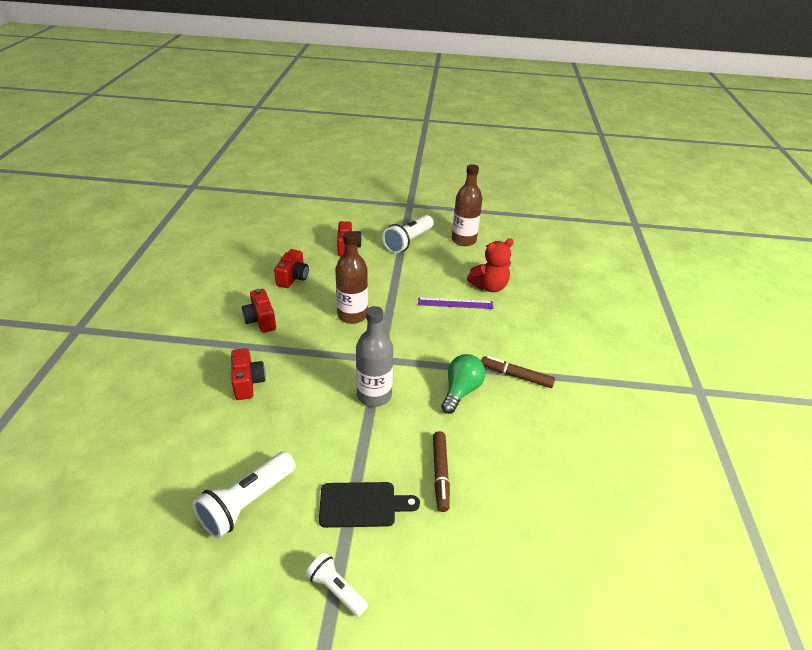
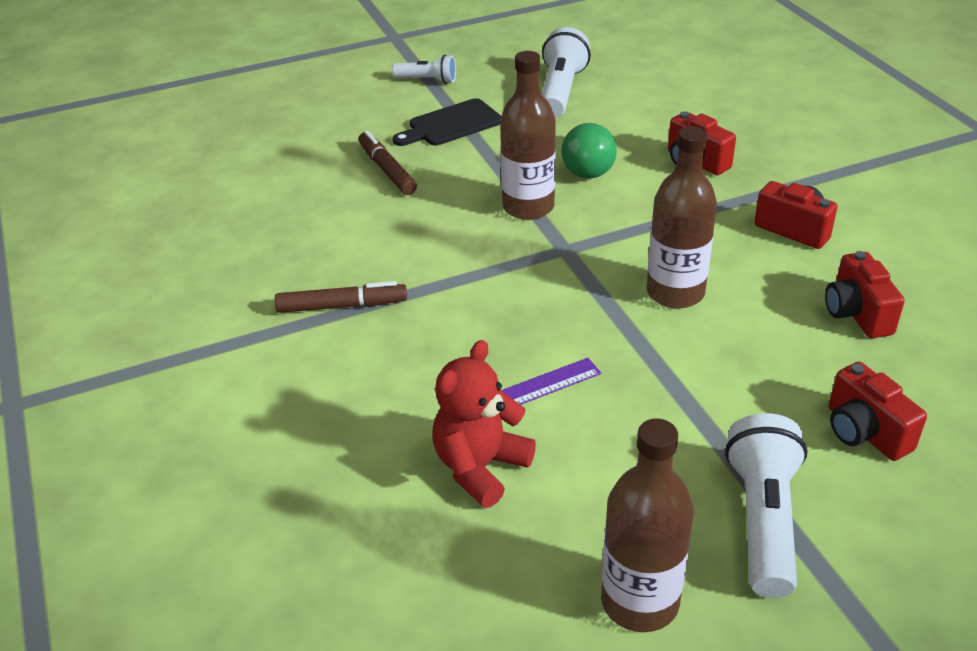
camera: 155 degrees right, 0 degrees up
(374, 395) = (528, 207): grey bottle -> brown bottle
(461, 391) = (415, 255): green light bulb -> green light bulb (587, 167)

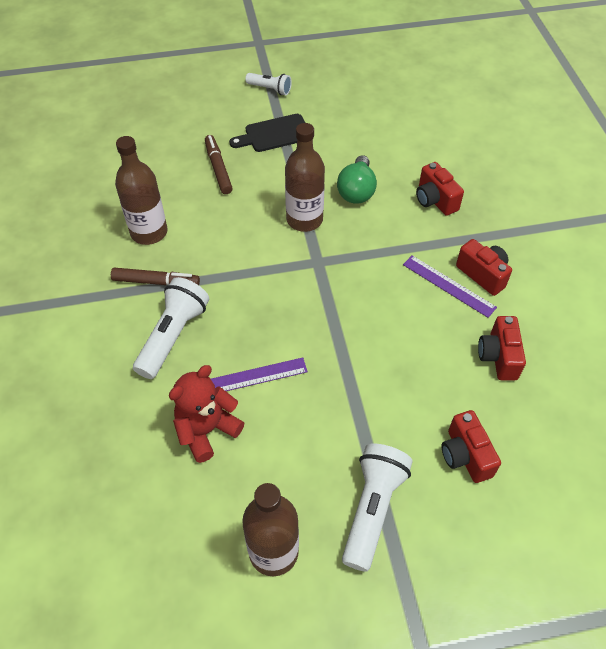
camera: 10 degrees right, 15 degrees up
(560, 91) = (361, 116): white flashlight -> white flashlight (173, 336)
(675, 293) = (380, 314): brown bottle -> brown bottle (149, 232)
(754, 248) = (448, 286): none -> purple ruler

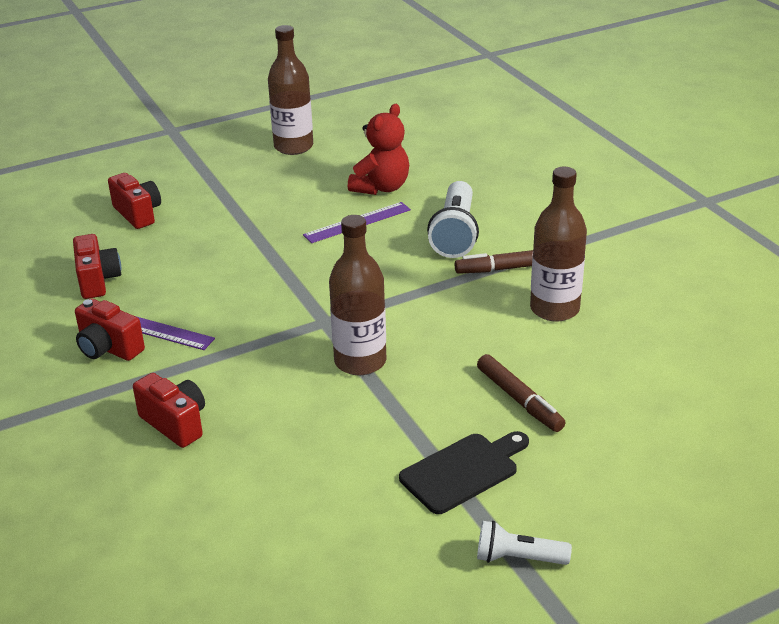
camera: 165 degrees right, 20 degrees down
(356, 191) = (297, 412): green light bulb -> none
(372, 509) = (219, 175): white flashlight -> none

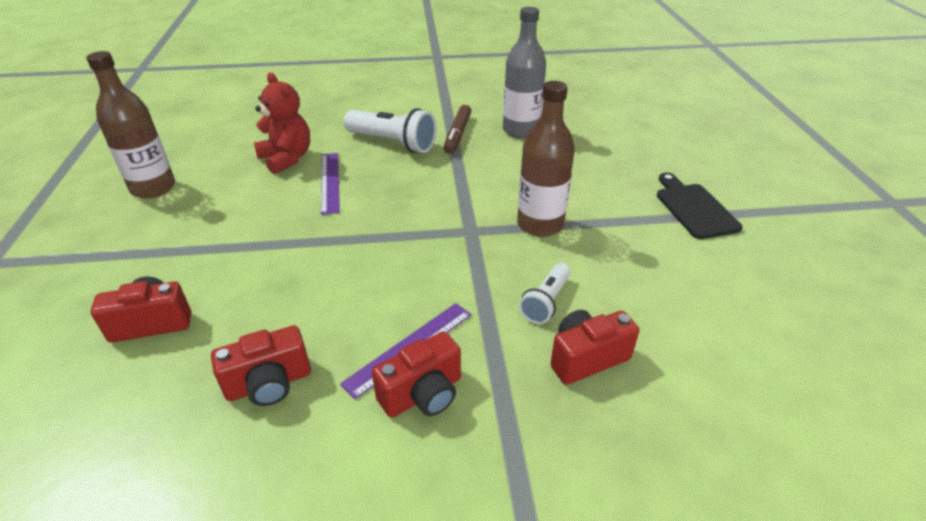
camera: 70 degrees left, 5 degrees up
(98, 280) = (269, 384): red camera -> red camera turned 150 degrees clockwise
(518, 558) = (788, 208): white flashlight -> white flashlight (546, 302)
(519, 400) = (619, 168): brown marker -> none
(554, 309) = (521, 130): brown bottle -> grey bottle

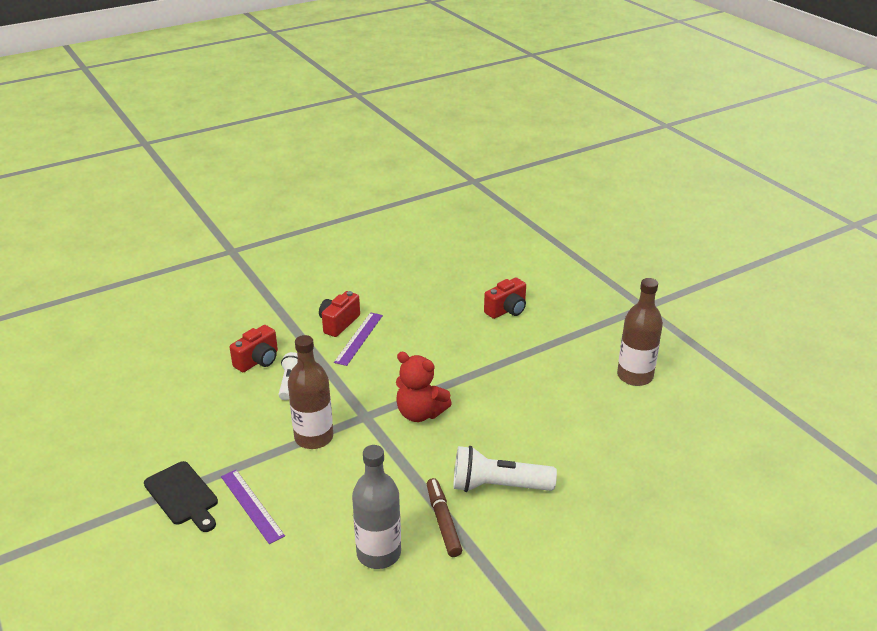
camera: 155 degrees right, 5 degrees down
(269, 384) = (417, 306): red camera -> none
(287, 159) = (572, 435): red teddy bear -> red teddy bear (420, 413)
(330, 182) = (510, 424): purple ruler -> purple ruler (251, 505)

